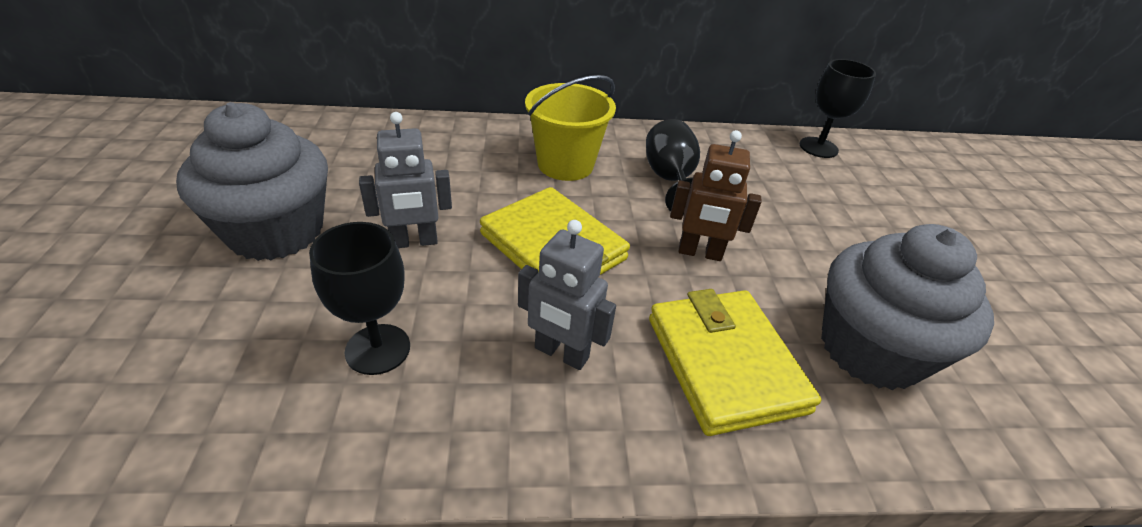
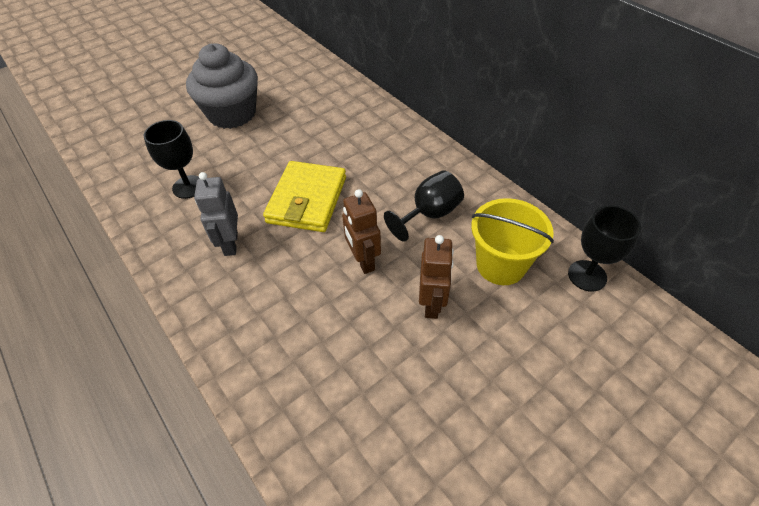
camera: 60 degrees right, 10 degrees up
(414, 242) = (264, 154): grey robot -> none
(565, 164) = (390, 164): yellow bucket -> yellow bucket (501, 265)
(724, 364) = (273, 310): yellow wallet -> none
(797, 238) = (432, 304): none -> brown robot
(870, 349) = (345, 380): grey cupcake -> none

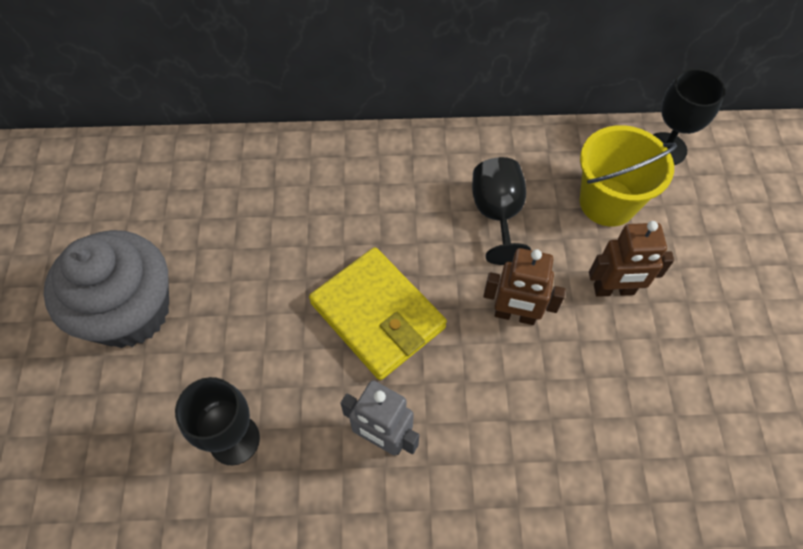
camera: 55 degrees left, 10 degrees up
(432, 304) = (613, 290): brown robot -> brown robot turned 135 degrees clockwise

